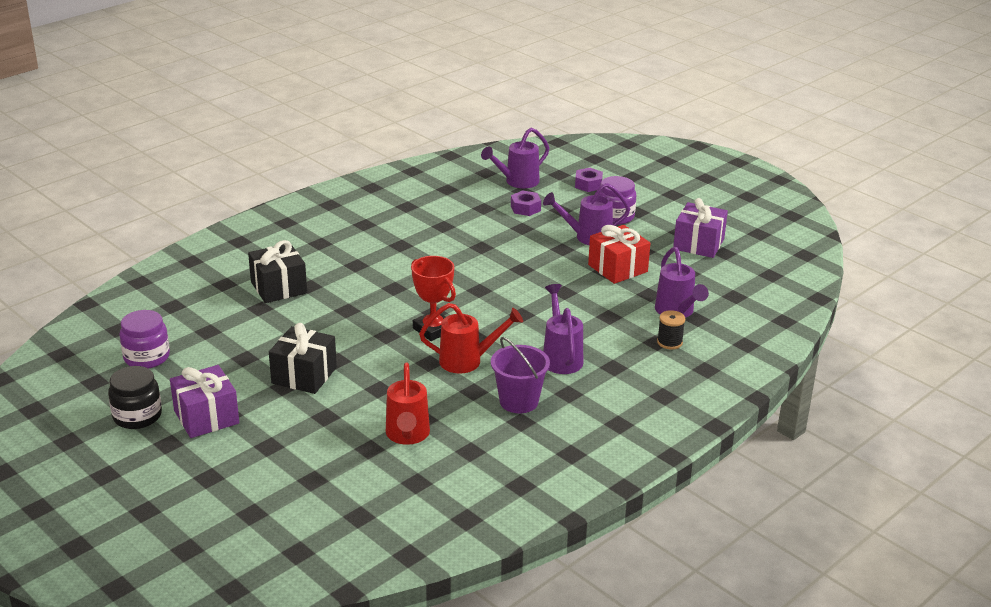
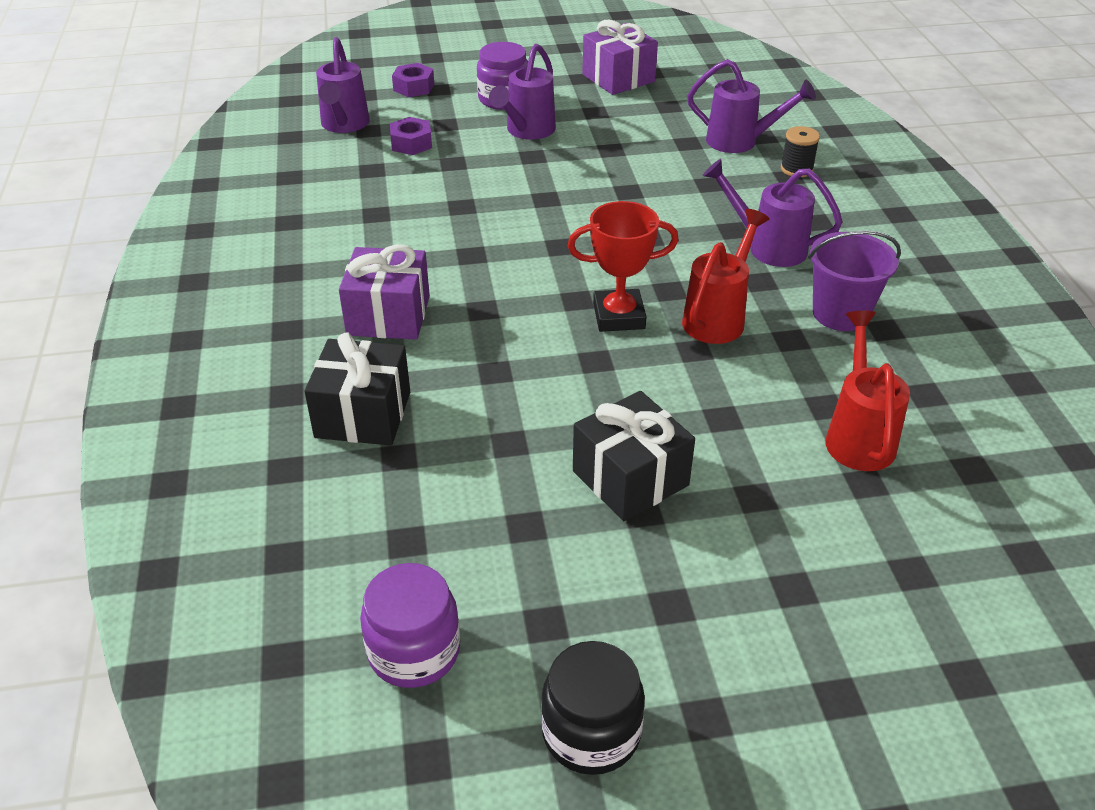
camera: 55 degrees left, 10 degrees up
(206, 417) = (662, 636): purple gift -> purple gift (388, 315)
(407, 436) = (858, 435): red watering can -> red watering can turned 120 degrees counterclockwise
(617, 268) = (614, 140): red gift -> none

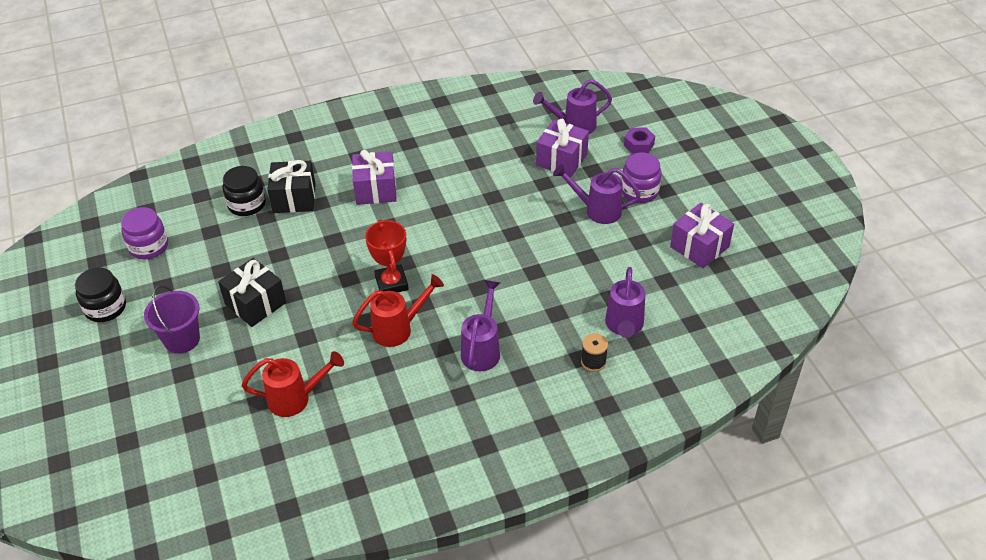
camera: 80 degrees right, 5 degrees up
(348, 482) = (247, 204): none -> black jar
(411, 143) = (561, 160): purple nut -> purple gift
(718, 317) = (399, 329): red watering can -> red watering can turned 45 degrees counterclockwise
(840, 314) = (413, 390): purple bucket -> purple bucket (182, 339)

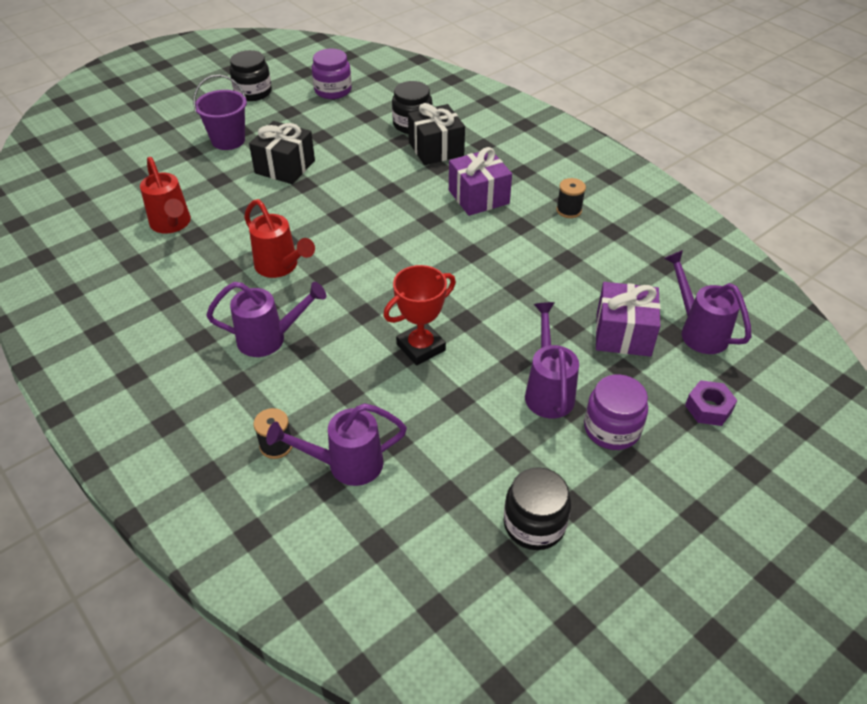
camera: 70 degrees right, 0 degrees up
(391, 283) = (344, 245): red trophy -> red trophy (421, 347)
(421, 146) = (569, 210): none -> black spool
(699, 247) = (534, 524): purple gift -> black jar

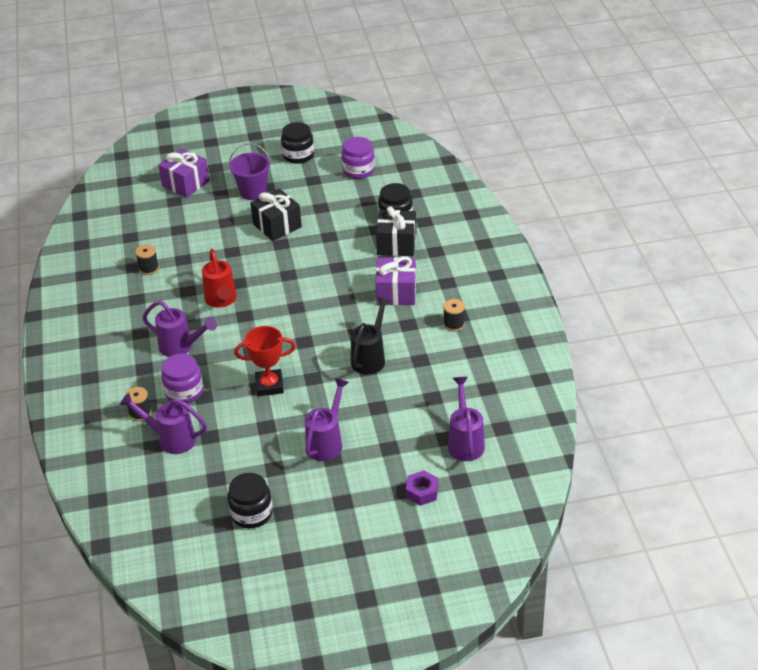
camera: 30 degrees right, 5 degrees down
(157, 259) = (149, 269): none -> black spool
(172, 225) = (173, 247): red watering can -> none
(512, 274) = (370, 357): none -> black watering can
(611, 429) = (346, 480): purple jar -> purple jar (184, 392)
(623, 334) = (410, 425): purple gift -> purple gift (186, 183)

